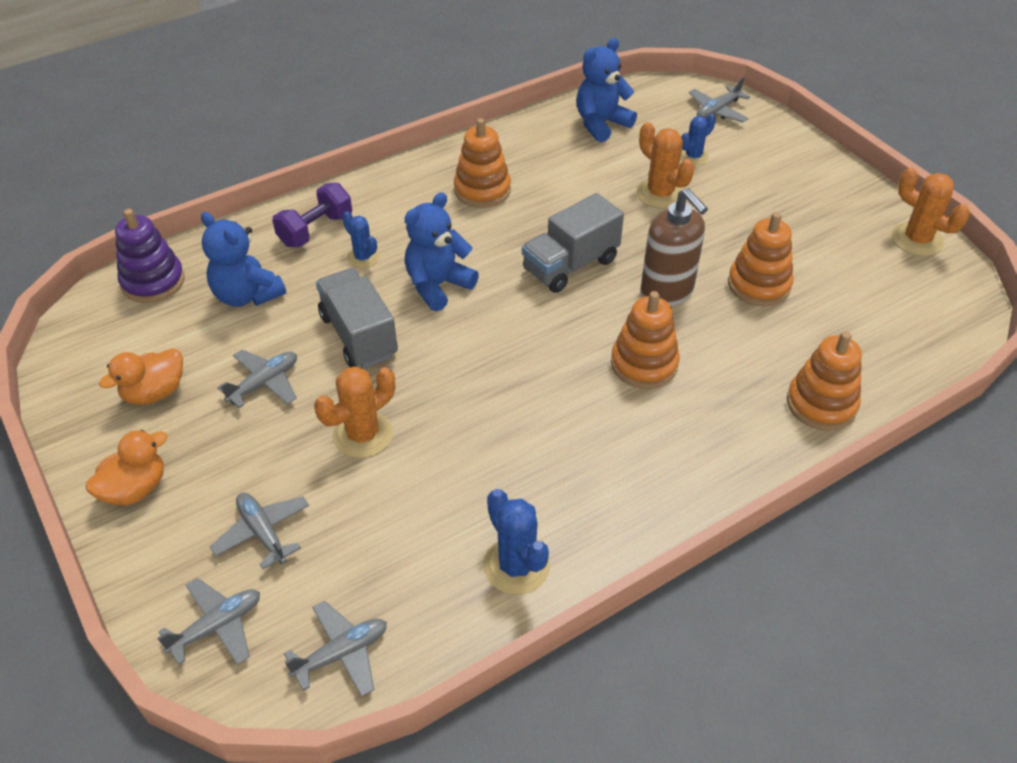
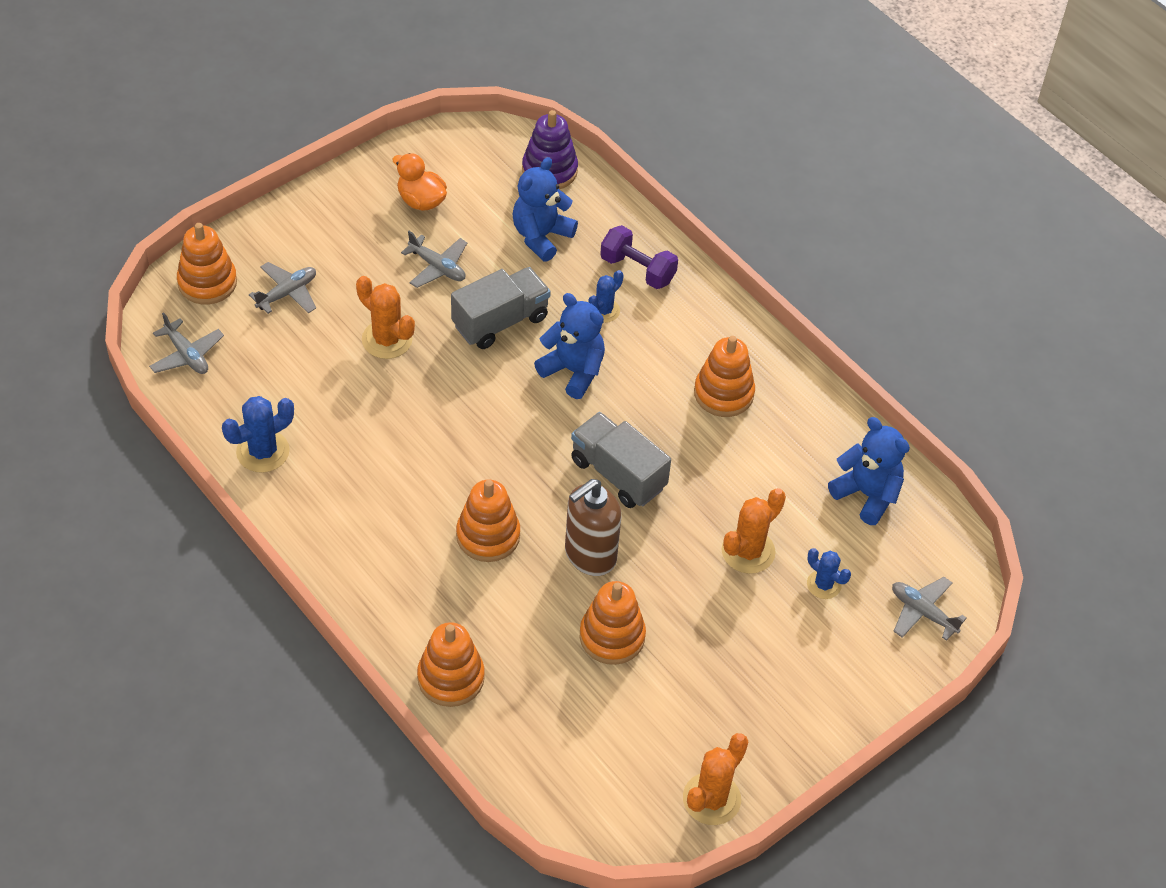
camera: 80 degrees right, 5 degrees up
(135, 489) = (324, 211): orange duck -> none
(217, 626) = (207, 282): grey plane -> orange stacking toy

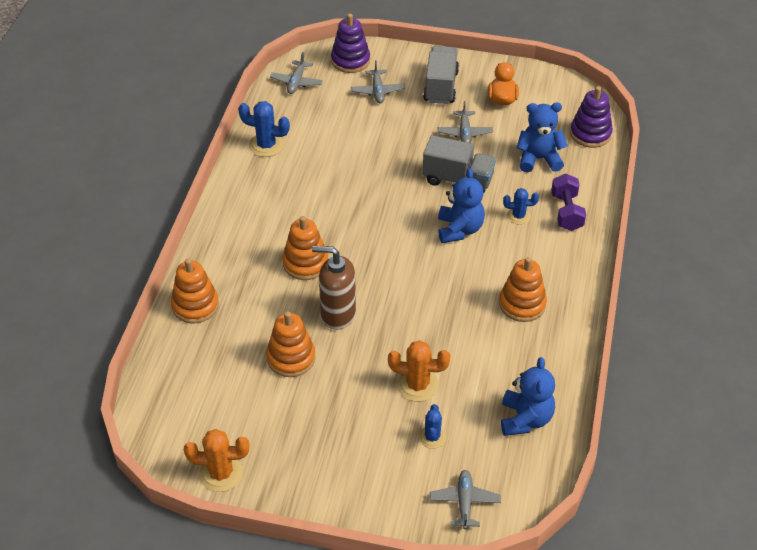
camera: 55 degrees right, 5 degrees down
(207, 282) = (350, 60): orange stacking toy -> purple stacking toy
(287, 293) = (378, 91): grey plane -> grey plane turned 75 degrees clockwise
(387, 339) = (392, 144): orange cactus -> none
(618, 474) = (408, 292): grey truck -> grey truck (441, 86)

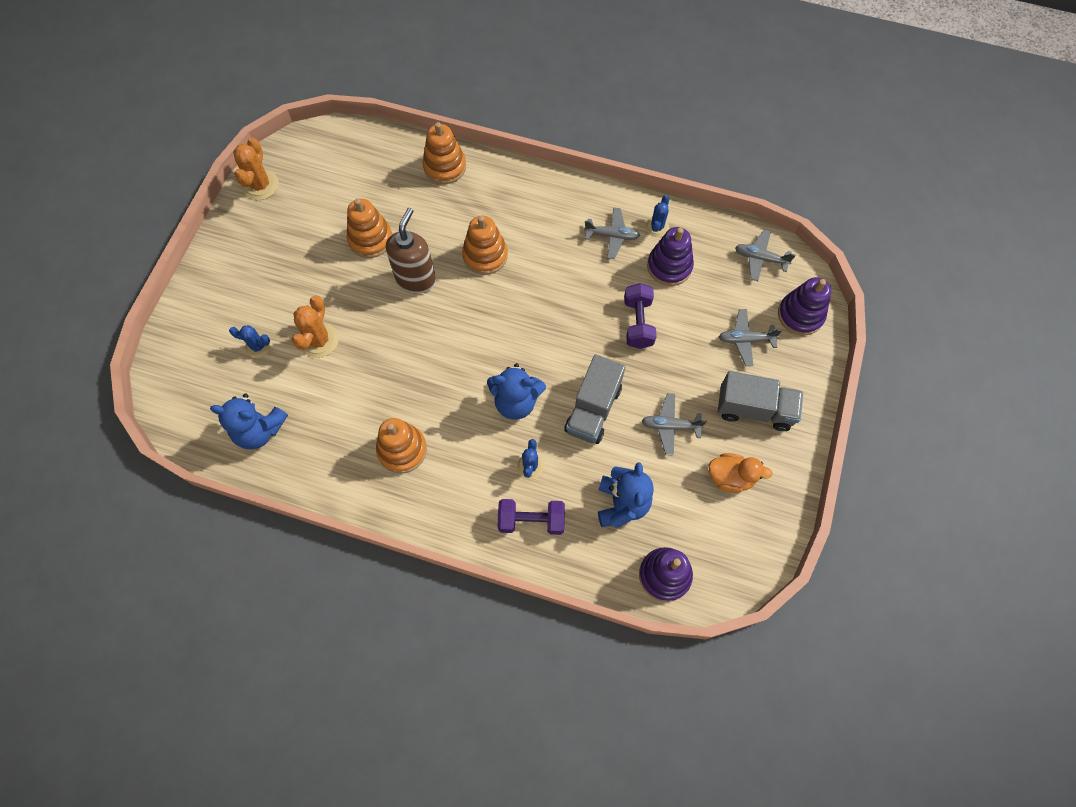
camera: 95 degrees right, 20 degrees up
(266, 145) = (657, 227): blue cactus -> blue cactus, size x0.64
(309, 136) = (669, 266): none -> purple stacking toy
(369, 154) = (638, 323): none -> purple dumbbell
(464, 502) = (184, 365): grey plane -> grey plane (612, 236)

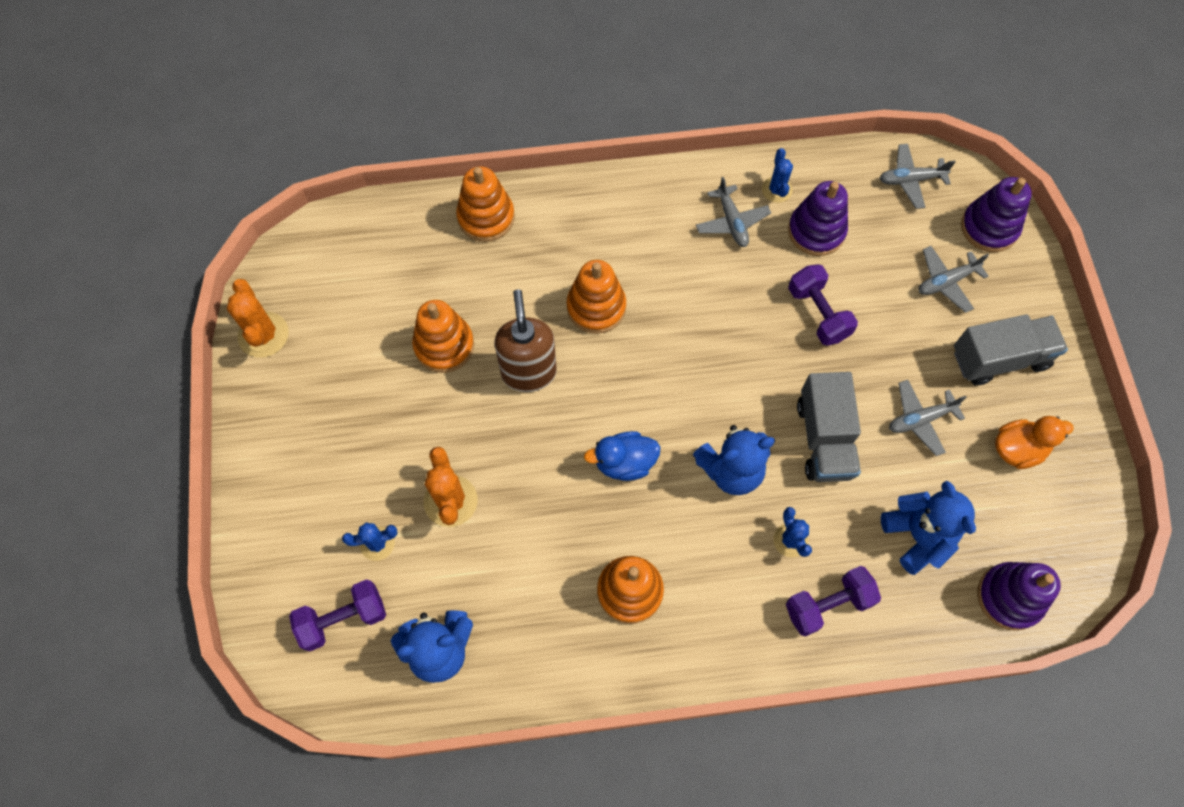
camera: 25 degrees left, 0 degrees up
(211, 384) = (343, 619): none -> purple dumbbell
(446, 365) = (624, 463): none -> blue duck
(612, 236) = (731, 222): grey plane -> grey plane turned 90 degrees clockwise

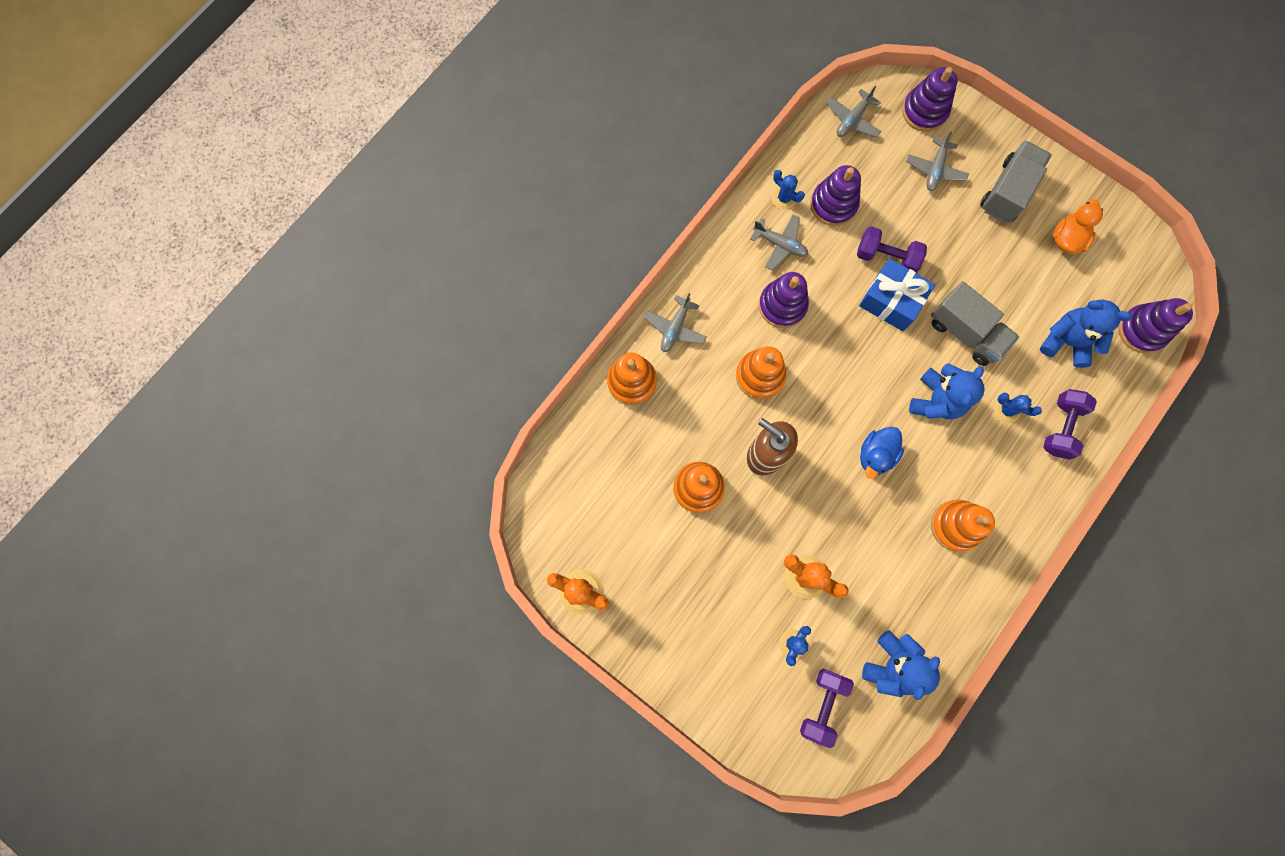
camera: 45 degrees left, 10 degrees up
(679, 270) = (782, 305): none -> purple stacking toy
(782, 352) = (891, 301): none -> blue gift
(920, 419) = (1002, 270): grey plane -> grey plane (675, 328)

